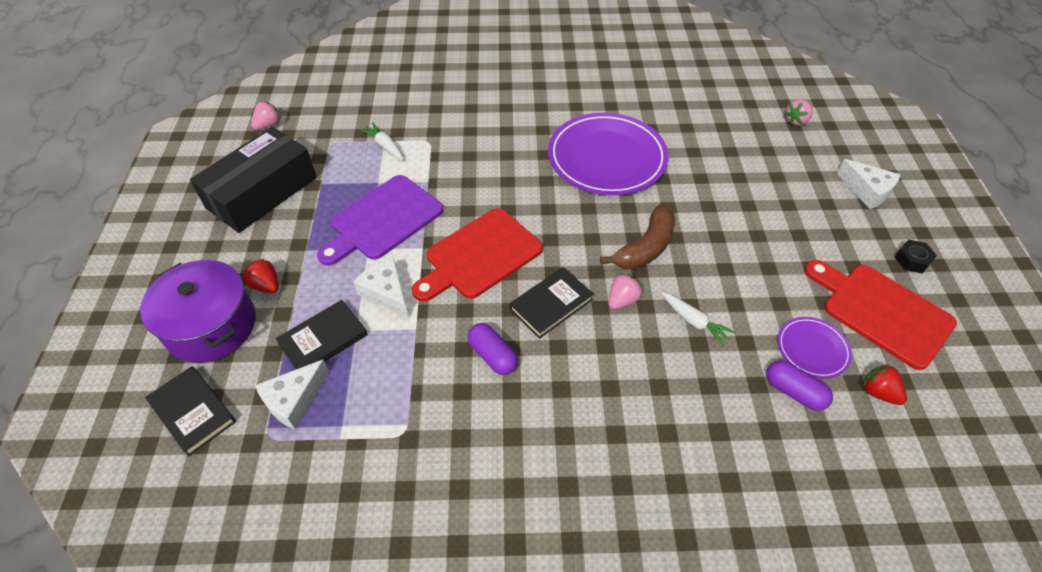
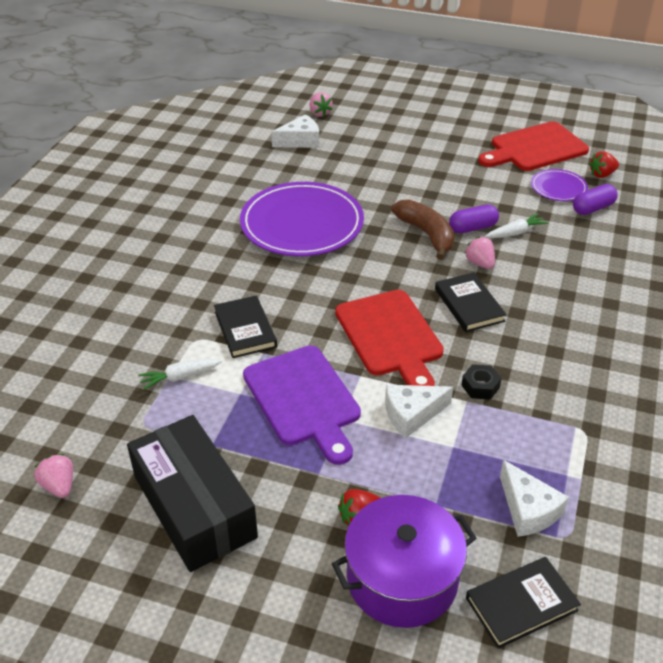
camera: 70 degrees left, 10 degrees down
(323, 339) = (456, 475): black book -> black book (245, 329)
(493, 355) = (515, 354): purple capsule -> purple capsule (472, 228)
(867, 191) = (417, 111): white cheese -> white cheese (300, 141)
(912, 260) = (493, 119): black nut -> black nut (480, 386)

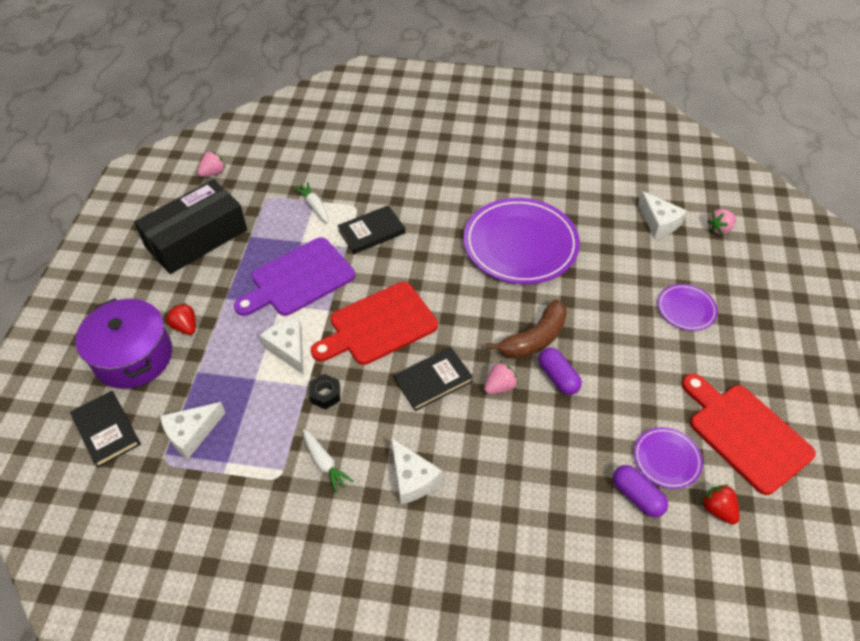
camera: 80 degrees right, 10 degrees up
(407, 148) = (686, 309): none -> purple plate
(515, 233) = (561, 416): white carrot -> white carrot (324, 463)
(582, 332) = (412, 478): none -> white cheese

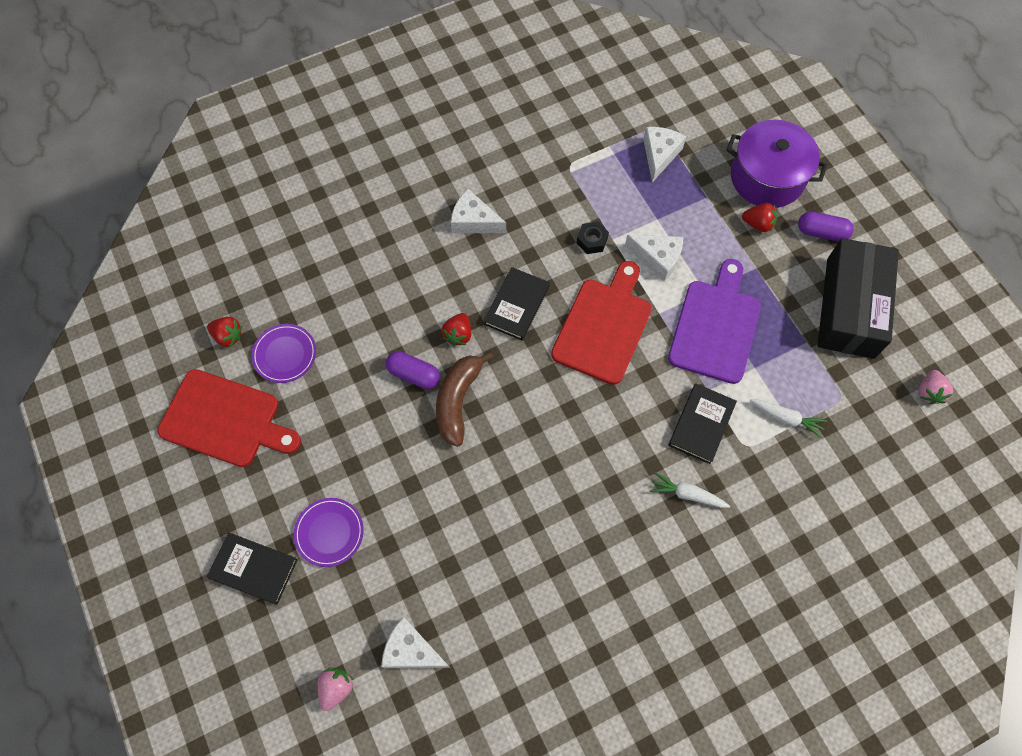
camera: 145 degrees right, 15 degrees up
(106, 430) = (720, 121): black book -> black book (254, 569)
(324, 463) = (545, 193): white carrot -> white carrot (687, 494)
(499, 386) = (458, 334): pink strawberry -> red strawberry
(520, 244) = (543, 510): purple plate -> none
(637, 496) = (296, 309): purple capsule -> purple capsule (821, 232)

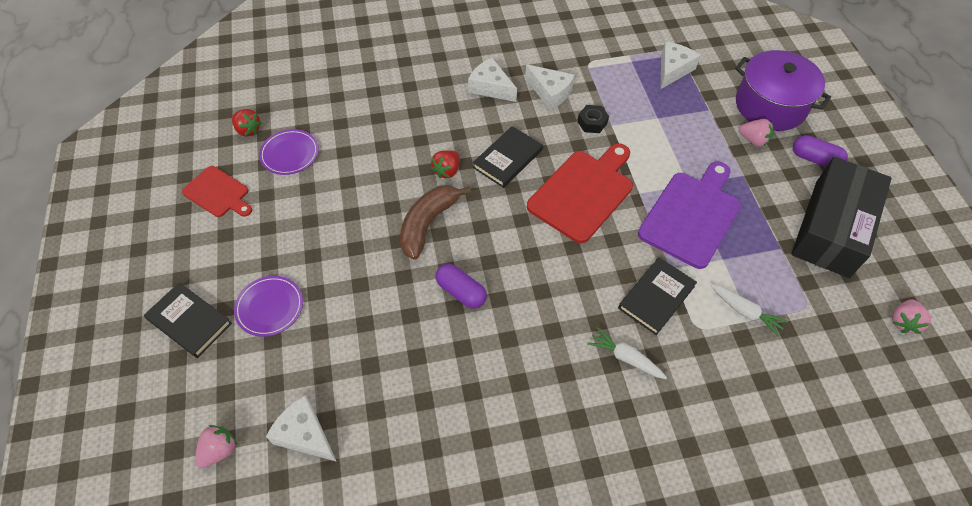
camera: 15 degrees right, 10 degrees down
(225, 420) = (218, 193): red cutting board -> red cutting board, size x0.59
(414, 374) = (395, 194): purple capsule -> purple capsule (461, 292)
(657, 258) = (649, 148): white cheese -> white cheese (550, 92)
(758, 224) = (753, 140): red strawberry -> pink strawberry

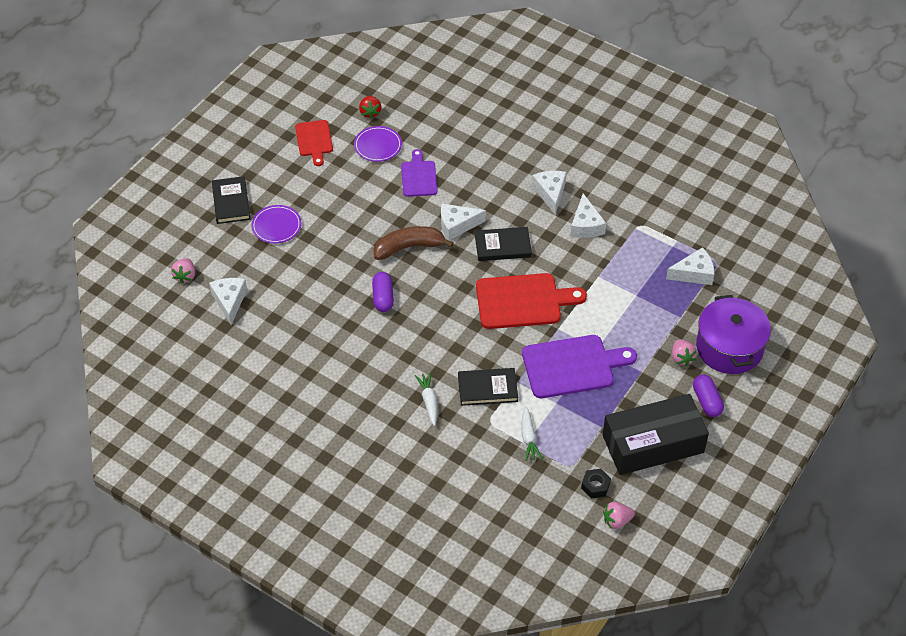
camera: 45 degrees right, 5 degrees down
(220, 450) = (185, 276): pink strawberry -> pink strawberry turned 105 degrees clockwise
(361, 154) = (419, 177): none -> purple cutting board
(447, 171) = (457, 225): red strawberry -> white cheese
(592, 123) = (587, 265): black nut -> black nut (595, 486)

